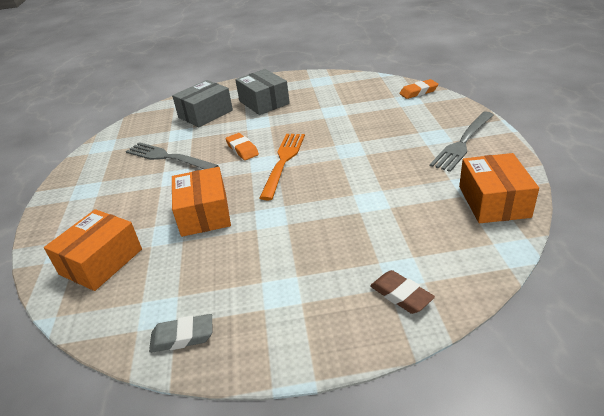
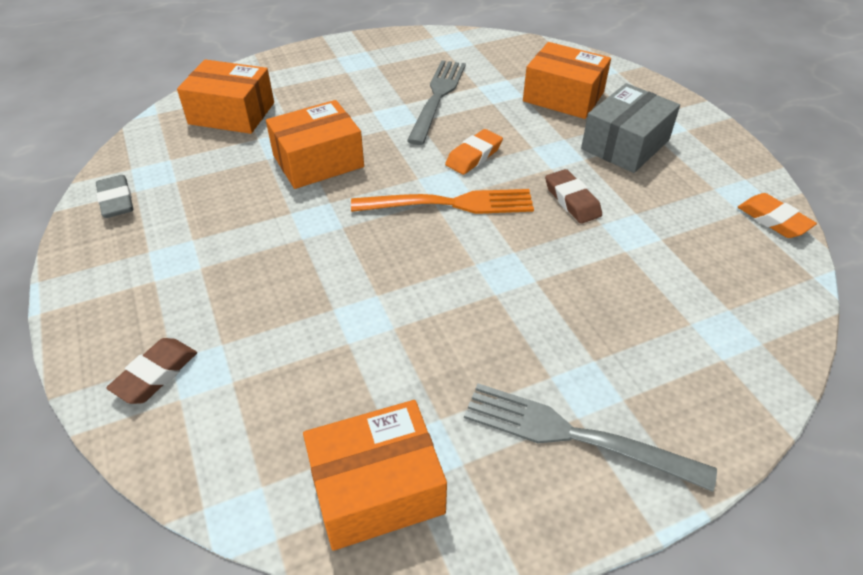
camera: 70 degrees right, 10 degrees up
(205, 114) = (563, 96): grey box -> orange box
(302, 123) = (572, 200): none -> brown eraser
(418, 92) = (769, 347): orange eraser -> orange eraser (773, 220)

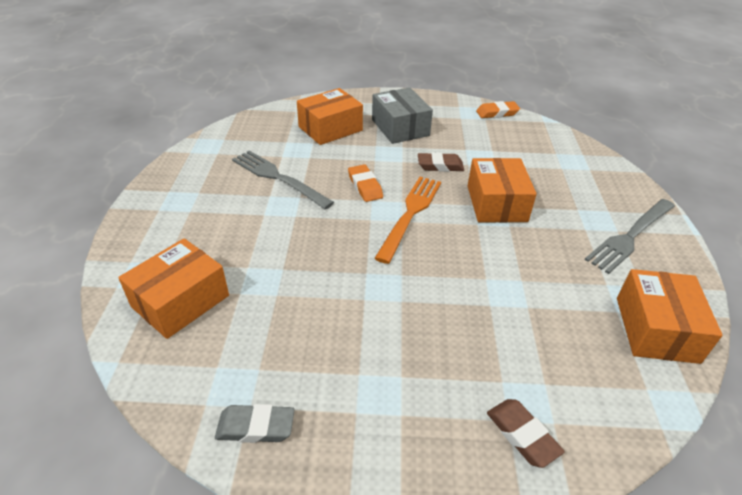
camera: 65 degrees left, 5 degrees down
(318, 161) = (307, 264): orange box -> orange box (496, 203)

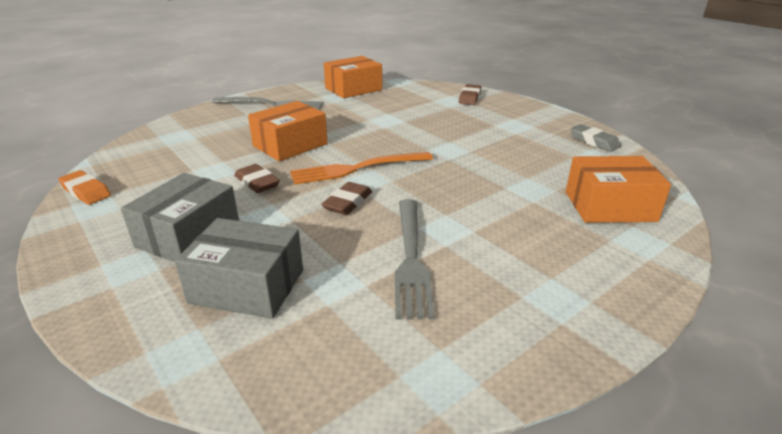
camera: 130 degrees left, 10 degrees down
(330, 128) = (247, 286): orange box -> grey box
(365, 186) = (347, 203): orange eraser -> brown eraser

